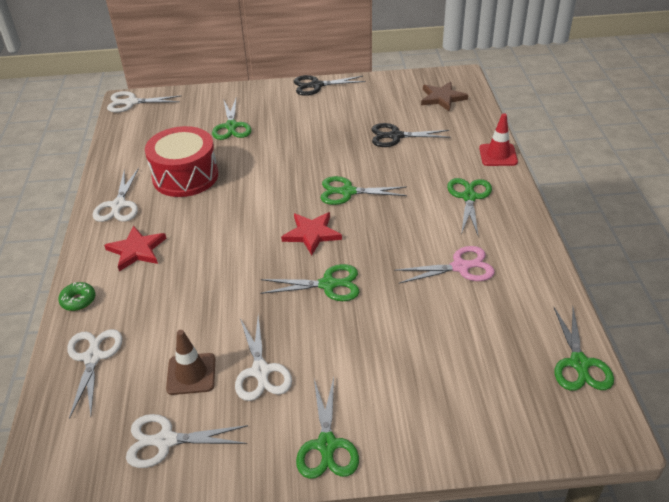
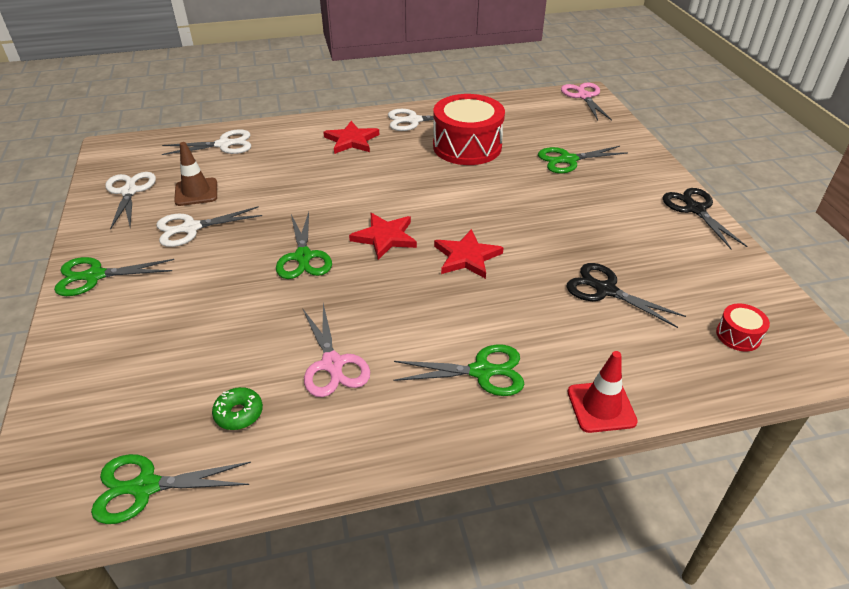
camera: 80 degrees right, 0 degrees up
(78, 300) = (288, 126): green donut -> green donut (239, 413)
(131, 102) = (584, 96): white scissors -> pink scissors
(347, 192) = (467, 257): green scissors -> red star
(396, 136) = (606, 290): black scissors -> black scissors turned 45 degrees counterclockwise
(442, 98) = (738, 335): brown star -> red drum

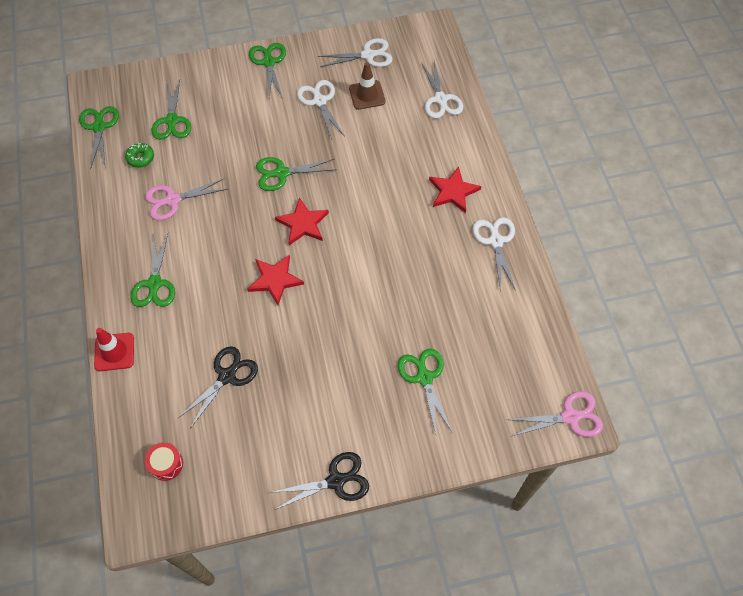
camera: 90 degrees right, 20 degrees up
(169, 379) = (172, 121): none -> green scissors
(467, 146) = (446, 287): red drum -> none

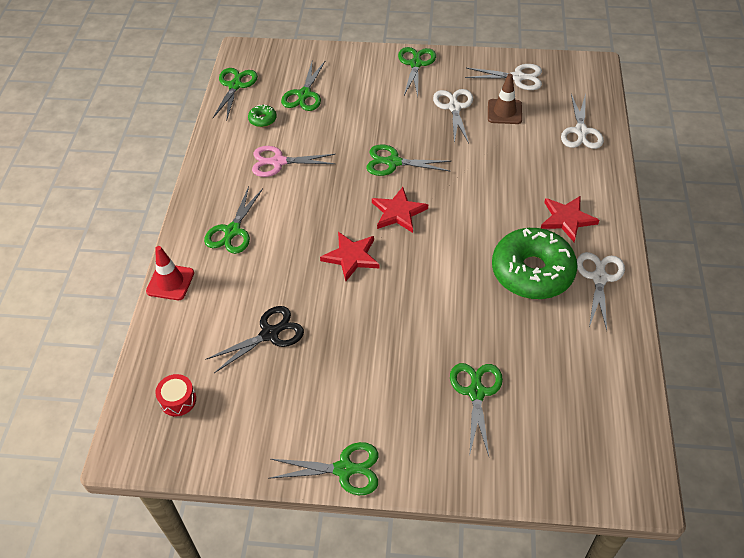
camera: 20 degrees right, 10 degrees down
(336, 481) = (344, 469): black scissors -> green scissors
(438, 251) = (532, 272): none -> green donut
(570, 417) = (632, 481): pink scissors -> none

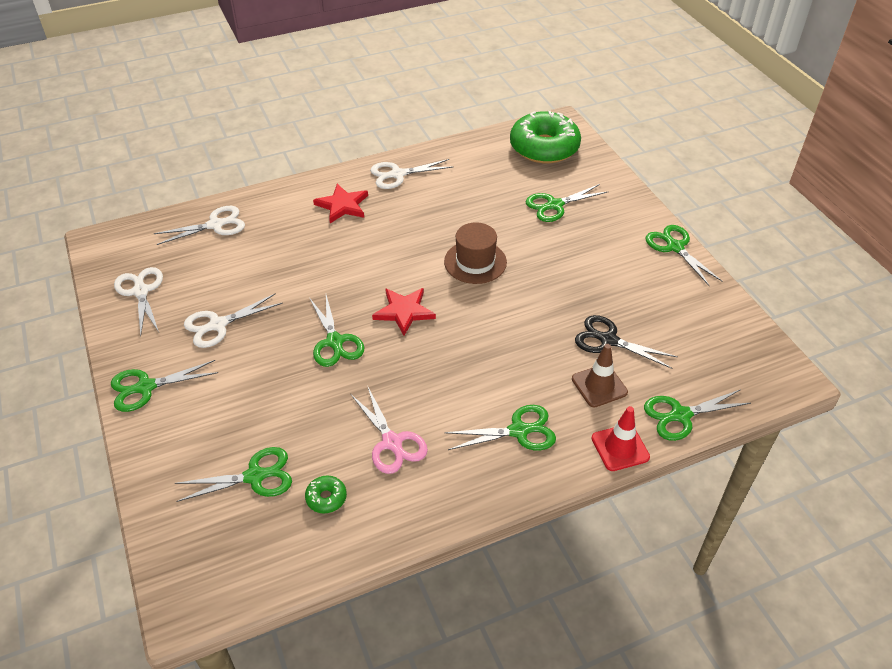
camera: 120 degrees left, 5 degrees down
(178, 400) = (721, 368): red drum -> none
(235, 86) = (271, 570): green scissors -> green scissors (680, 415)
(351, 257) = (483, 322): red star -> none
(429, 284) = (475, 262): none -> brown hat
(504, 112) = (208, 284): brown traffic cone -> brown traffic cone (599, 386)
(532, 272) = (417, 209): green donut -> green donut (544, 147)

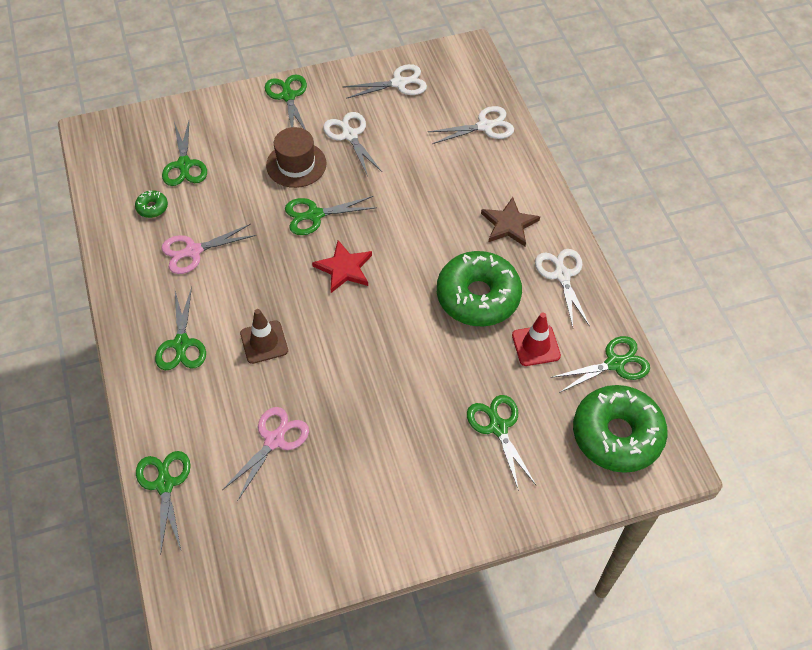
camera: 95 degrees right, 10 degrees up
(215, 225) = (484, 126): white scissors -> white scissors turned 90 degrees counterclockwise
(342, 205) = (509, 224): red star -> brown star
(426, 221) = (478, 296): none -> green donut
(475, 262) = (407, 334): brown hat -> brown hat (296, 164)
(599, 386) = (217, 419): brown traffic cone -> brown traffic cone (264, 342)
(608, 340) = (274, 440): black scissors -> pink scissors
(620, 448) = (142, 422): red traffic cone -> red traffic cone (536, 345)
(675, 247) = (410, 547): green scissors -> green scissors (614, 363)

